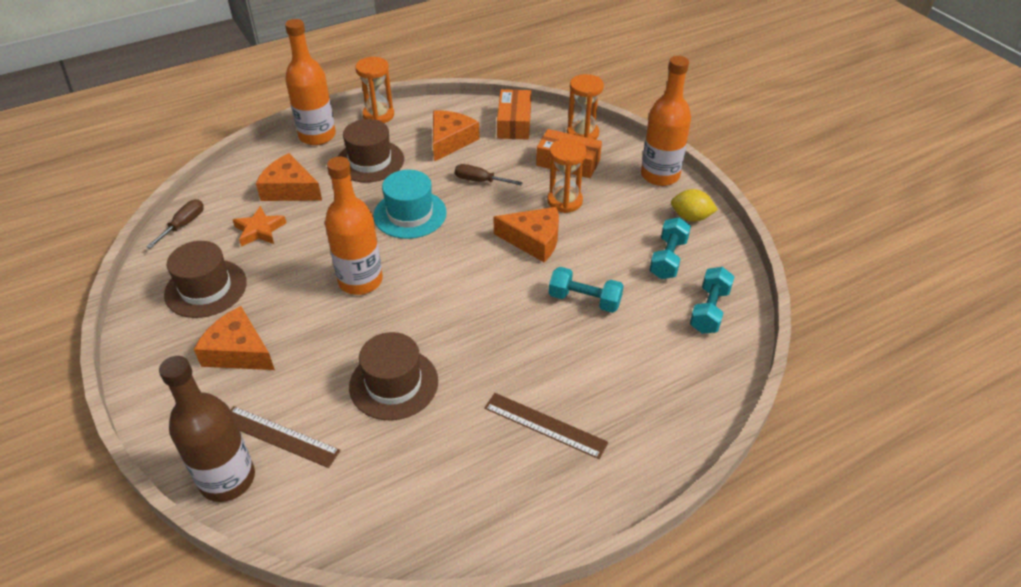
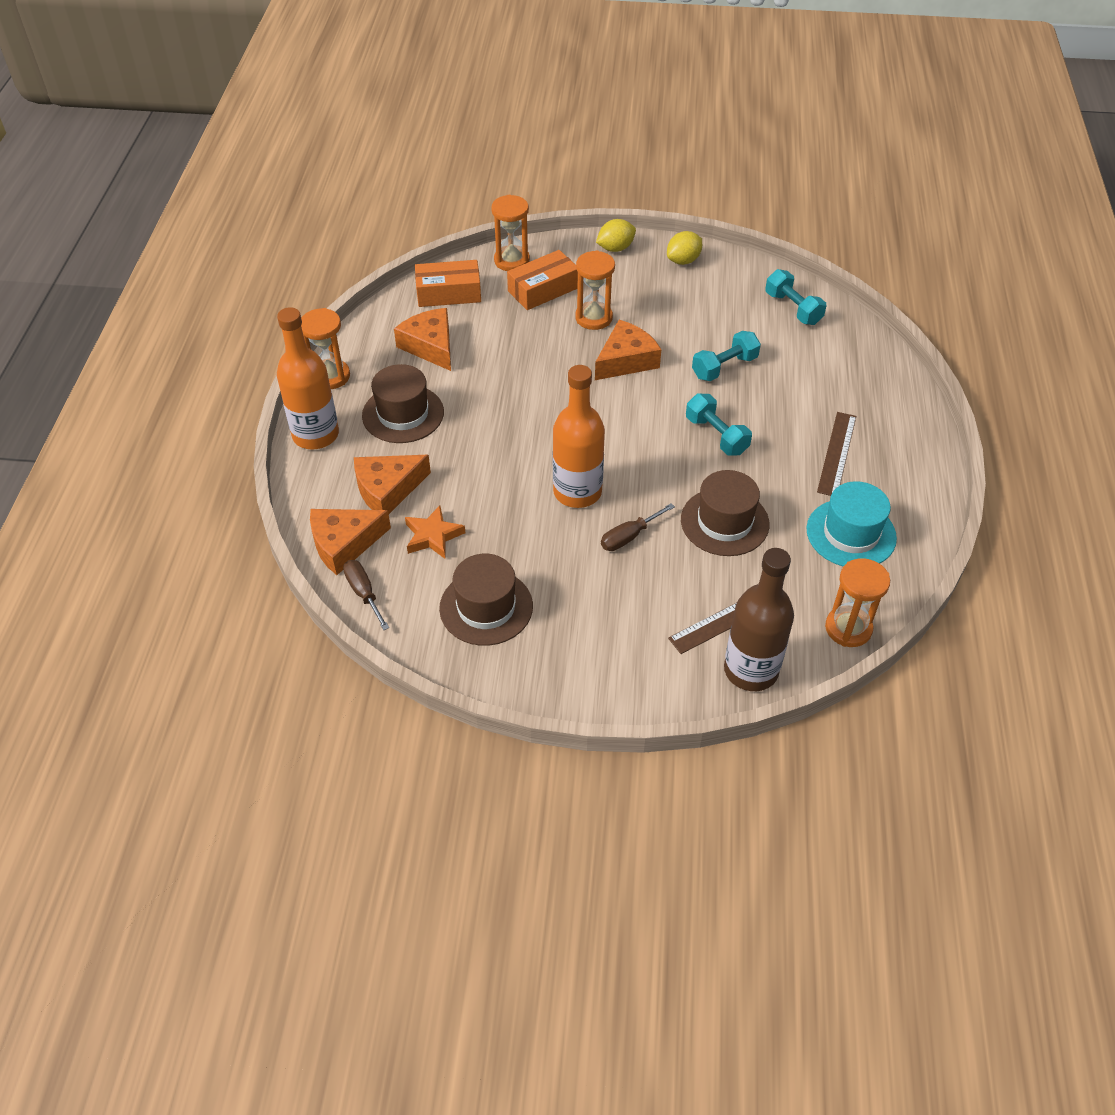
camera: 55 degrees left, 5 degrees up
(238, 351) = (598, 611): orange cheese -> orange cheese (344, 544)
(321, 532) = (848, 628): none -> orange hourglass
(410, 214) = (514, 420): turquoise hat -> turquoise hat (851, 533)
(480, 181) = (512, 355): brown screwdriver -> brown screwdriver (629, 536)
(514, 123) = (448, 293): orange box -> orange box turned 45 degrees counterclockwise
(545, 425) = (836, 453): brown ruler -> brown ruler turned 45 degrees counterclockwise
(660, 175) = (615, 248): orange bottle -> yellow lemon
(668, 258) = (719, 298): turquoise dumbbell -> turquoise dumbbell (716, 435)

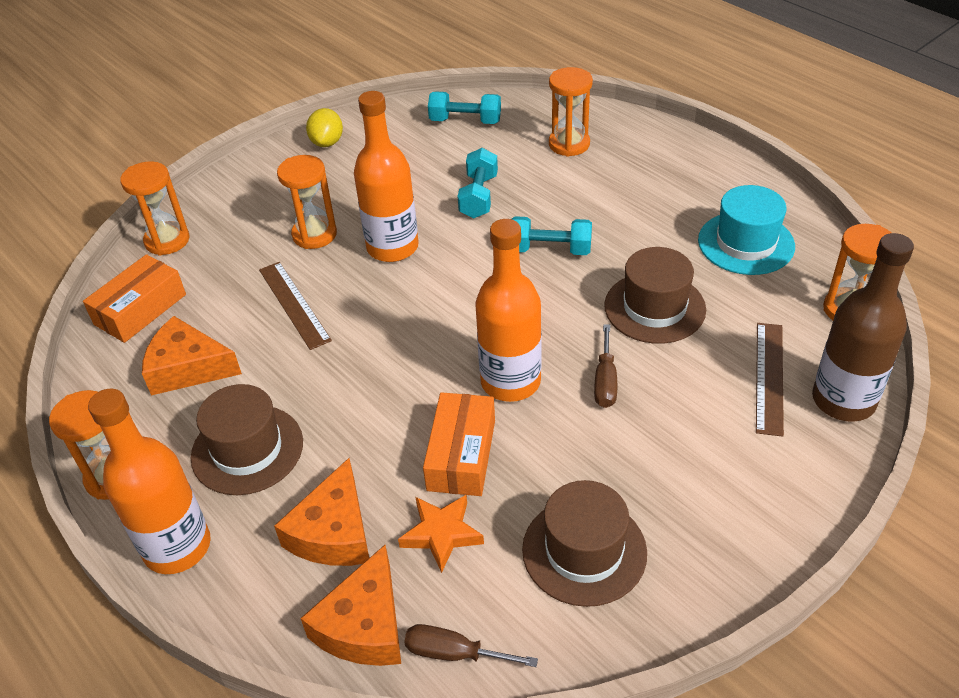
camera: 45 degrees left, 5 degrees down
(543, 289) = (233, 244): orange box -> orange box (461, 455)
(615, 248) = (253, 170): yellow lemon -> none
(626, 360) = (392, 247): orange cheese -> orange bottle
(836, 453) = (650, 197): brown ruler -> brown ruler (294, 304)
(838, 376) = (569, 144): none -> orange hourglass

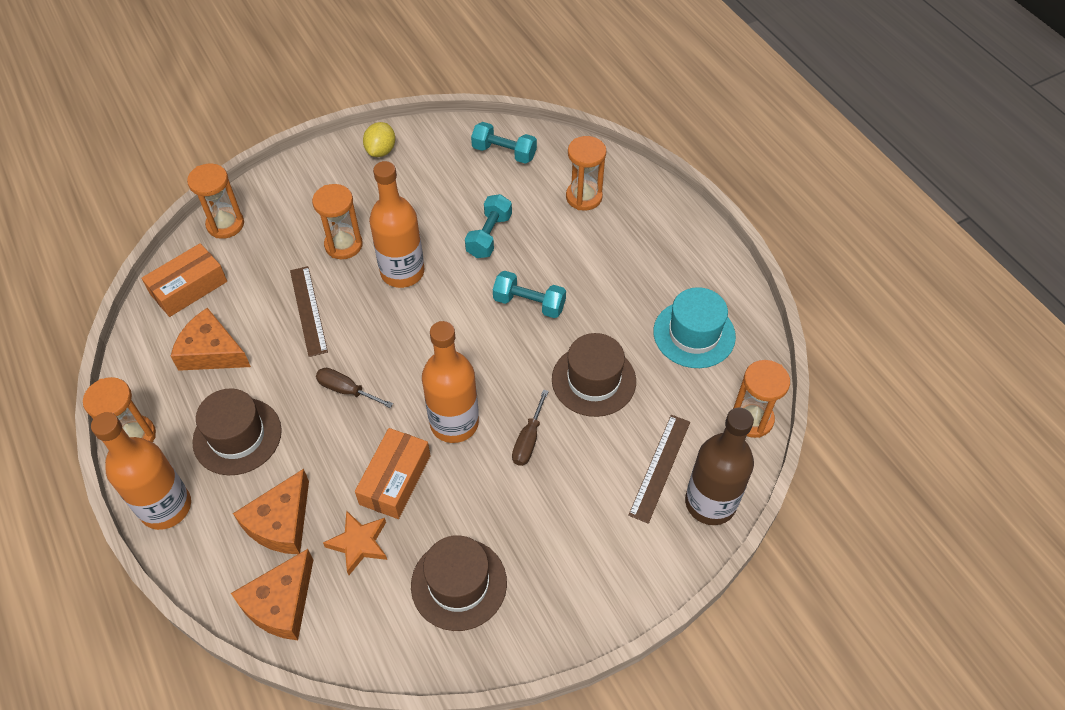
camera: 10 degrees right, 10 degrees up
(454, 653) = (337, 642): brown screwdriver -> brown screwdriver (346, 390)

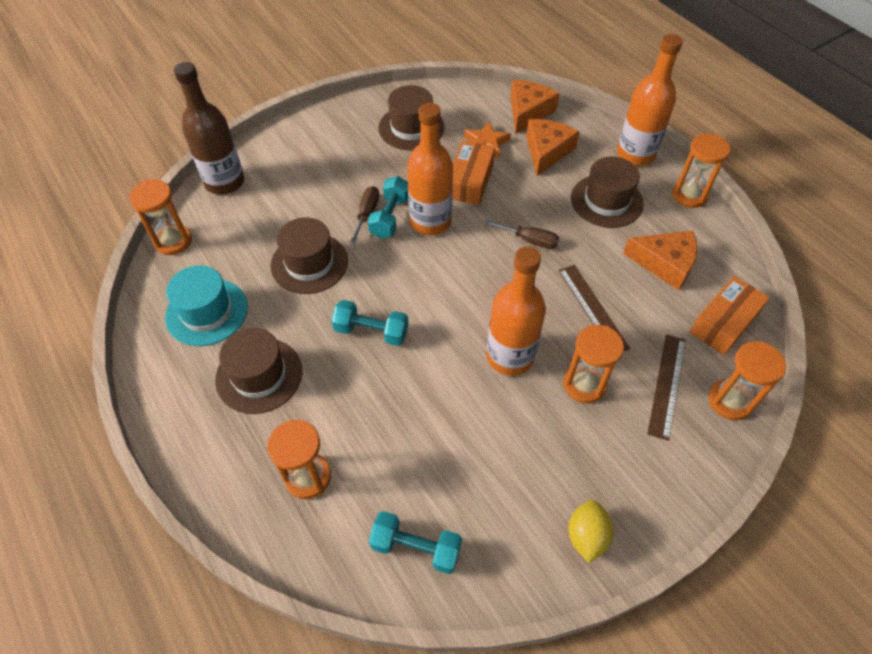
camera: 175 degrees right, 0 degrees up
(489, 235) = (421, 410): turquoise dumbbell -> turquoise dumbbell (390, 217)
(632, 272) = (259, 375): none -> brown hat
(660, 467) = (260, 202): brown ruler -> brown ruler (666, 385)

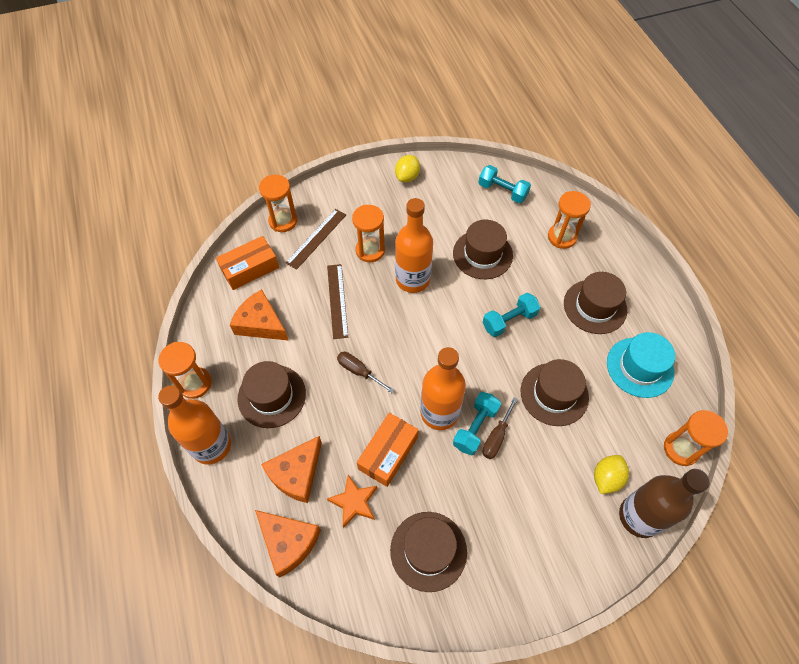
camera: 165 degrees left, 5 degrees up
(254, 203) = (606, 478): none -> yellow lemon
(371, 331) = (509, 320): turquoise dumbbell -> turquoise dumbbell turned 60 degrees counterclockwise
(424, 417) = (482, 254): none -> brown hat
(528, 112) = (288, 542): orange cheese -> orange cheese turned 90 degrees counterclockwise

